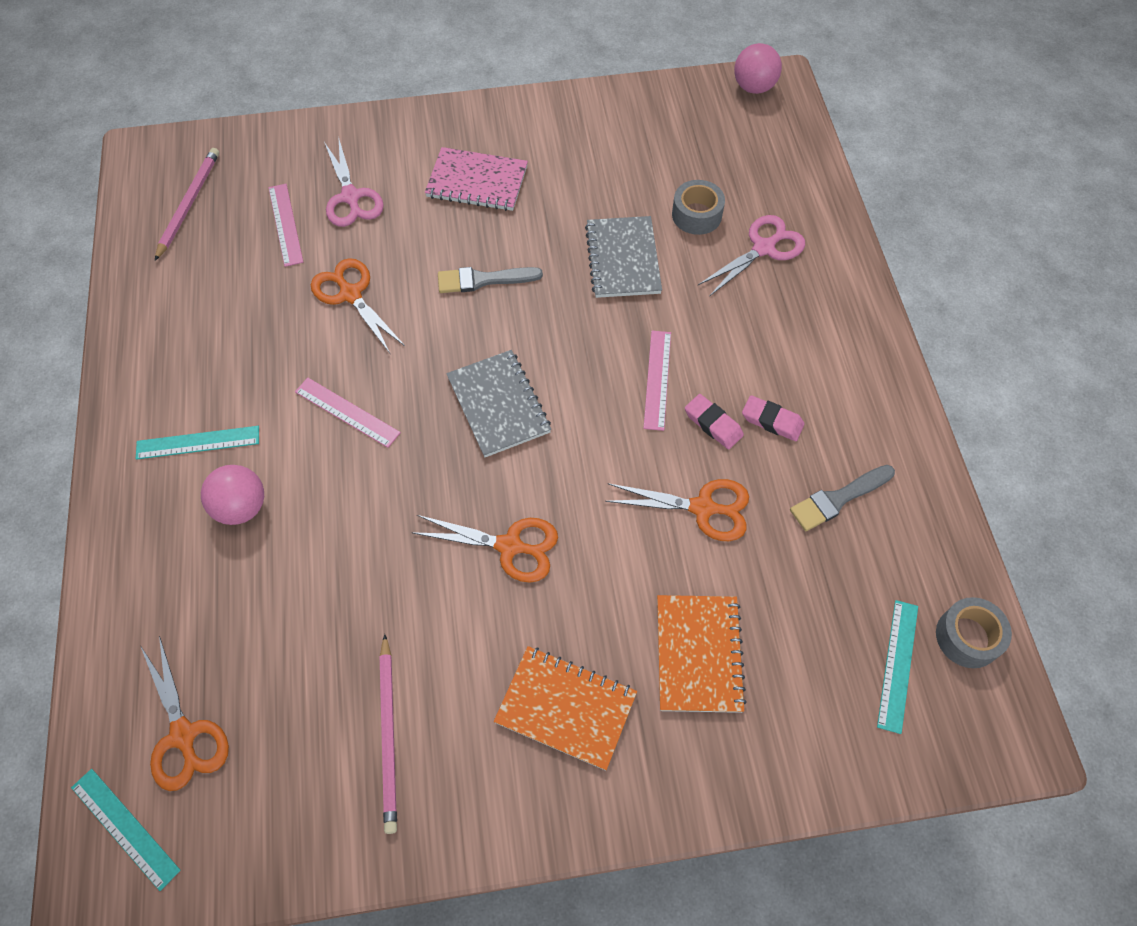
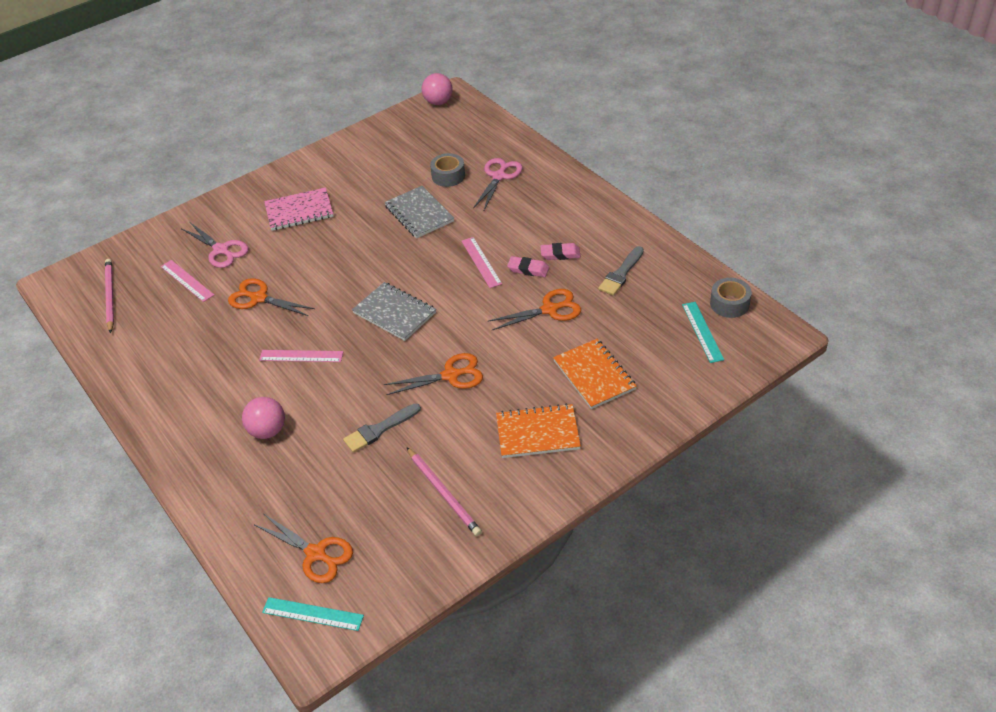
camera: 25 degrees left, 15 degrees down
(198, 443) = (213, 412): turquoise ruler -> none
(483, 280) = (340, 257): grey brush -> grey brush (379, 429)

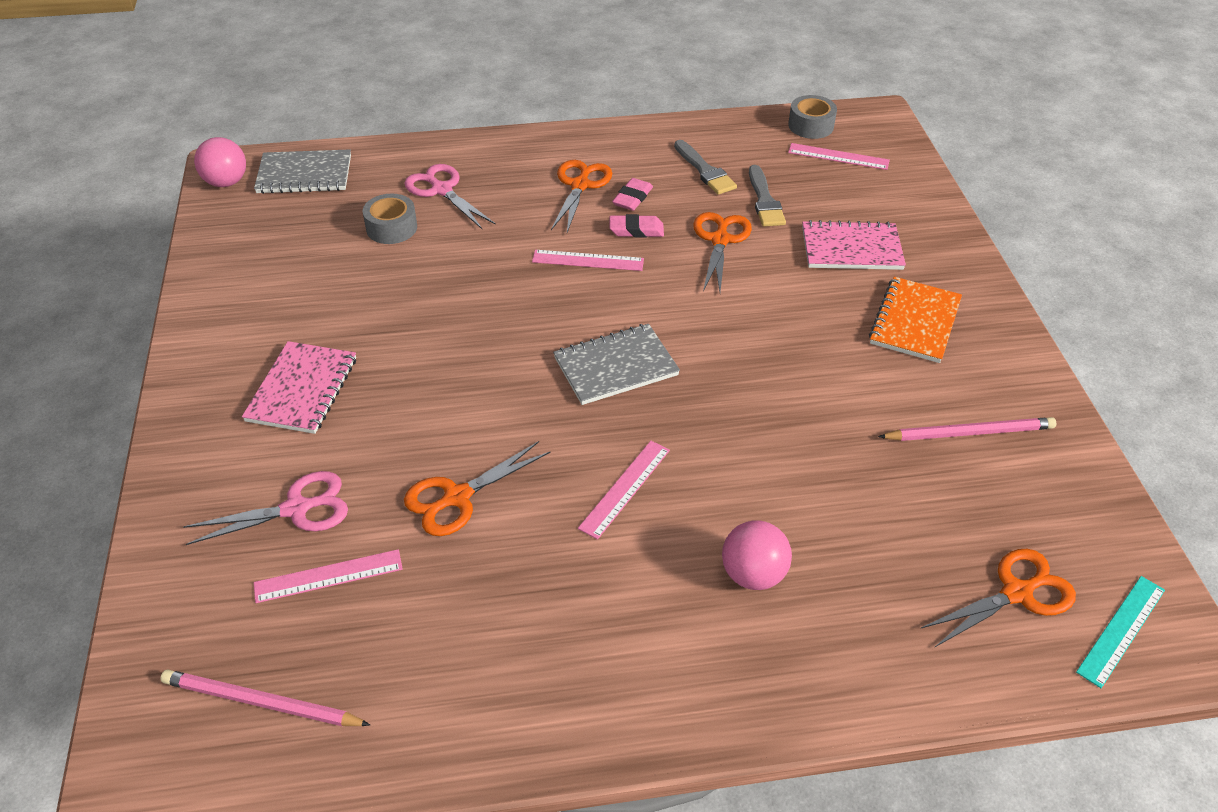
camera: 65 degrees left, 0 degrees up
(379, 429) = (825, 454): grey brush -> grey brush (764, 200)
(419, 214) = (440, 278): grey notebook -> grey notebook (304, 174)
(451, 375) = (772, 357): orange scissors -> orange scissors (580, 185)
(528, 269) = (636, 230): pink eraser -> pink eraser turned 45 degrees clockwise
(594, 375) = (851, 249): orange notebook -> pink notebook
(702, 332) = (838, 157): turquoise ruler -> pink ruler

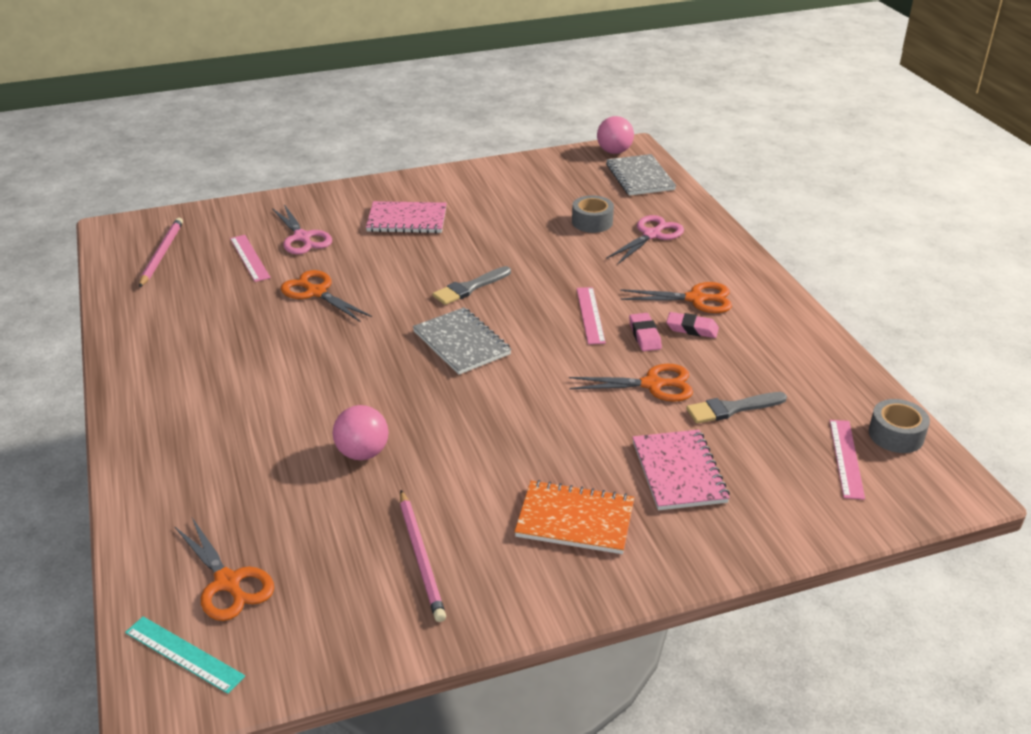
camera: 80 degrees right, 10 degrees down
(625, 488) = (330, 361): pink ruler -> none
(705, 171) = (761, 367): grey brush -> grey brush (470, 288)
(753, 574) = (249, 429): pink ball -> pink ball (362, 453)

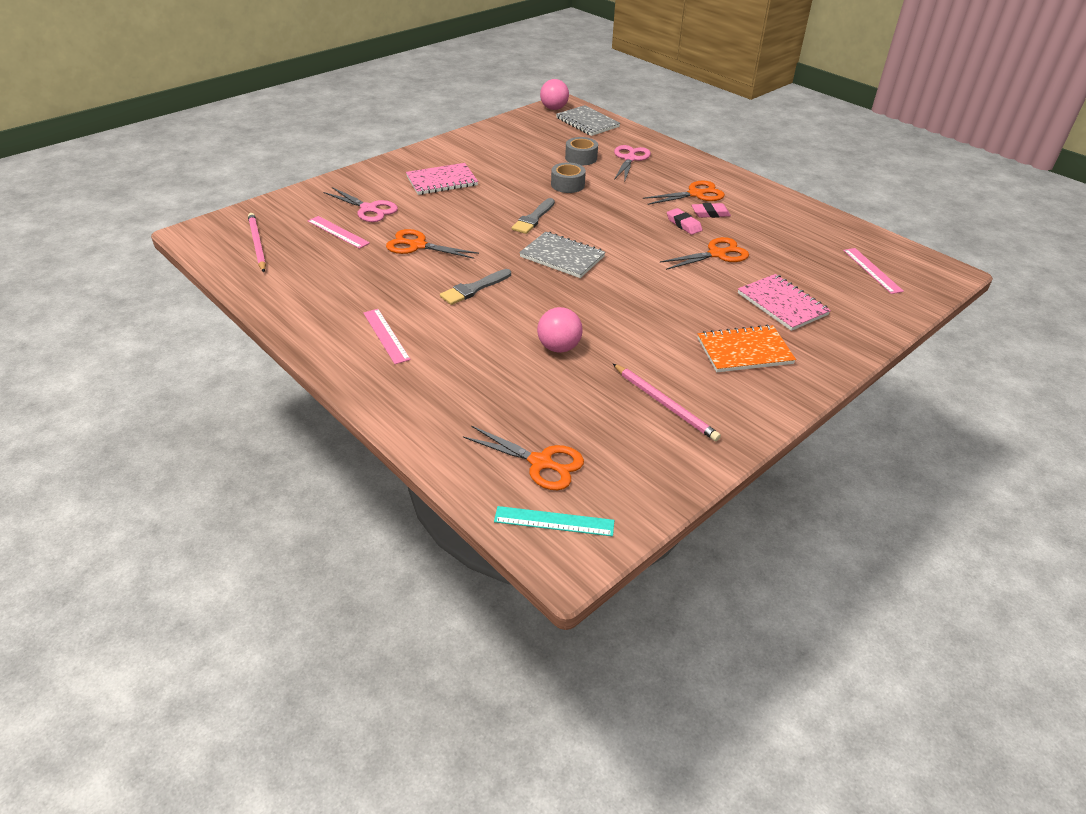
camera: 25 degrees left, 5 degrees up
(590, 315) = (635, 219): pink ruler -> pink ruler (386, 335)
(732, 408) = (779, 257): grey brush -> grey brush (474, 289)
(896, 435) = (887, 250): grey tape -> grey tape (567, 184)

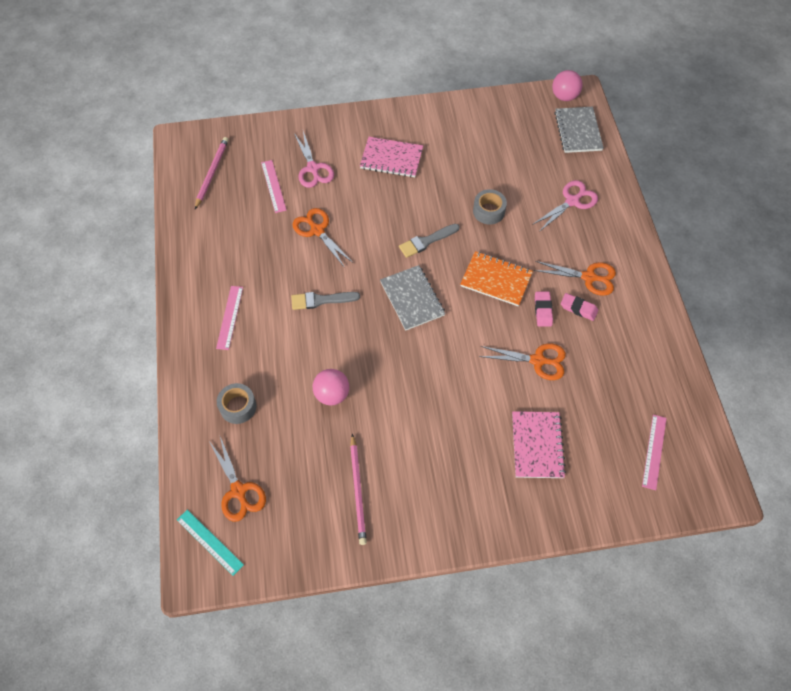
camera: 35 degrees right, 20 degrees up
(581, 158) = (530, 180): grey tape -> grey tape (238, 407)
(744, 351) = (460, 476): orange notebook -> orange notebook (496, 280)

